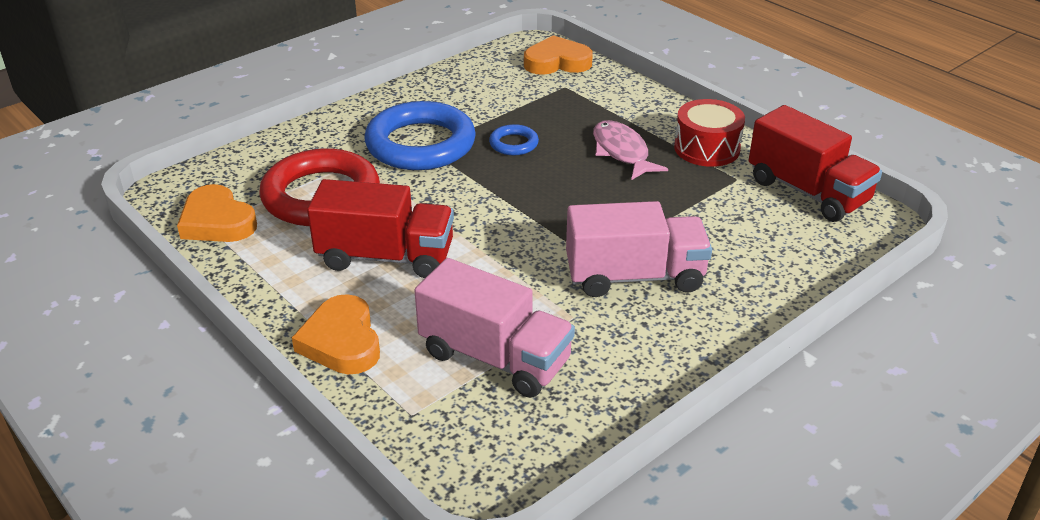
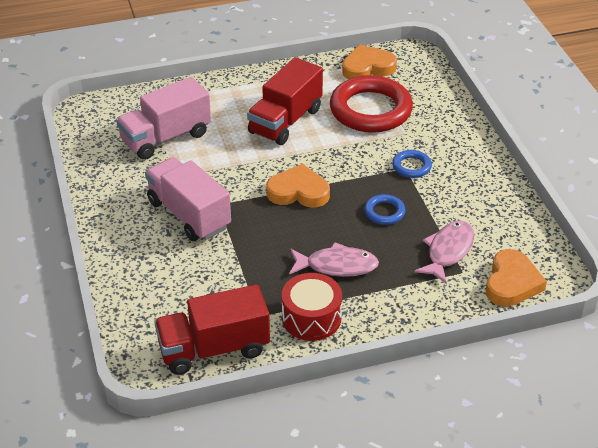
camera: 115 degrees right, 5 degrees up
(341, 341) = (222, 91): orange heart -> orange heart (298, 191)
(420, 144) = (411, 166): blue ring -> blue ring, size x0.45
(543, 98) = (448, 251): none -> pink fish
(634, 276) = (189, 214): pink truck -> pink truck turned 120 degrees clockwise

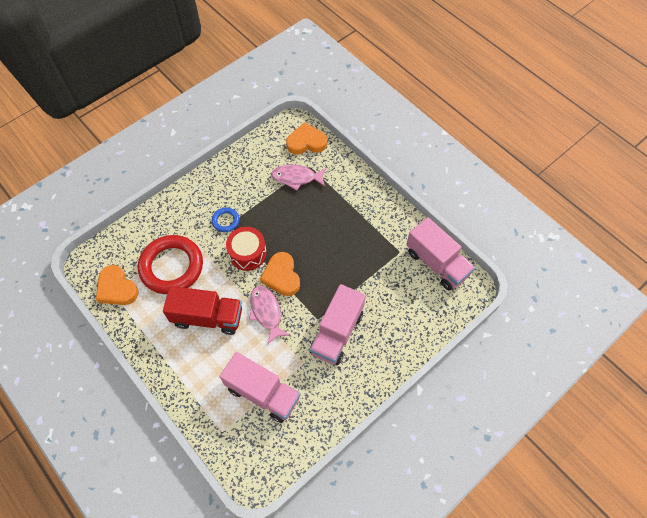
camera: 115 degrees left, 20 degrees up
(214, 348) = (437, 263): red truck -> pink truck
(311, 318) = (386, 225): red drum -> red drum (247, 253)
(337, 266) = (338, 228): pink fish -> pink fish (266, 312)
(384, 212) = (278, 220): blue ring -> none

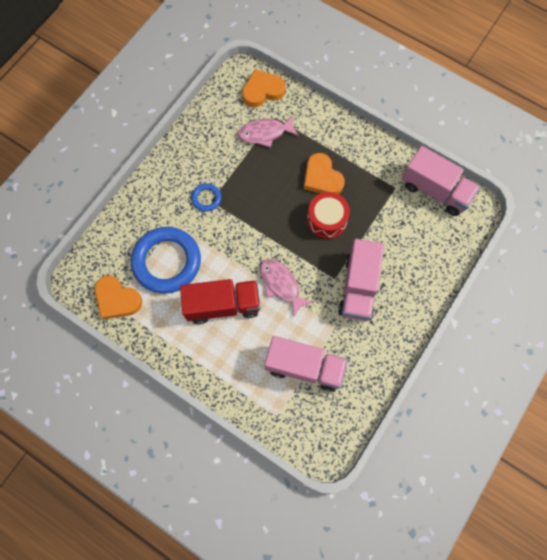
camera: 15 degrees left, 10 degrees up
(172, 267) = (167, 262): red ring -> blue ring
(247, 253) = (241, 228): red drum -> red drum (326, 220)
(281, 276) = (284, 243): orange heart -> orange heart (322, 178)

